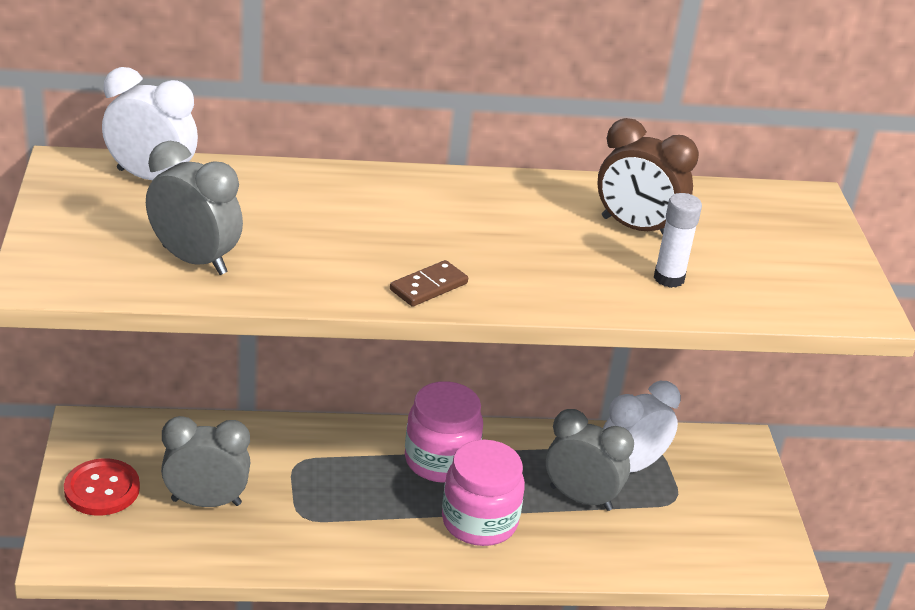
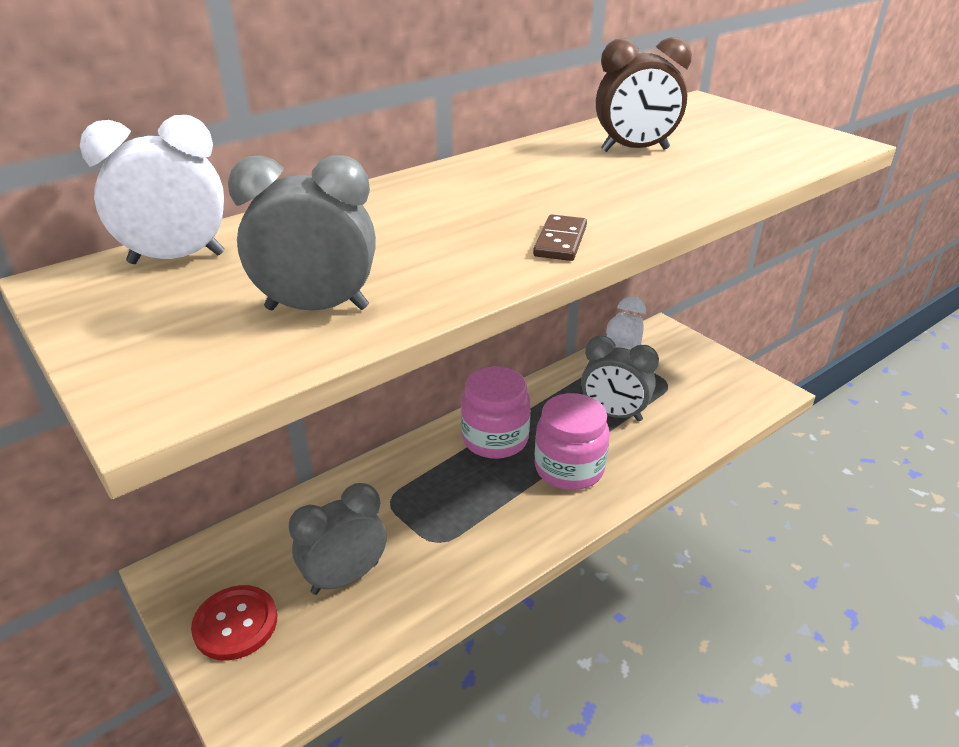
camera: 30 degrees left, 0 degrees up
(581, 498) = (613, 414): grey clock -> grey clock turned 150 degrees counterclockwise
(669, 278) = (709, 169): white glue stick -> none

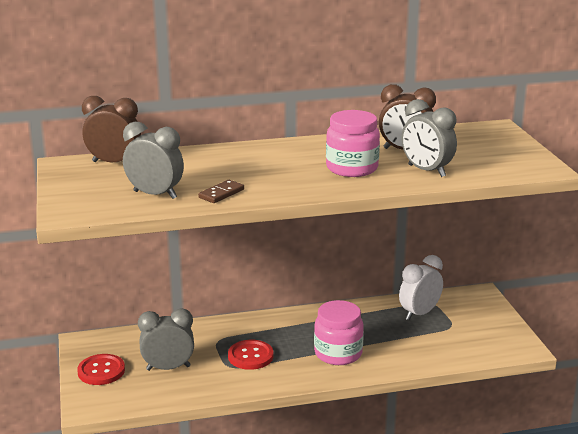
camera: 25 degrees right, 10 degrees down
(177, 258) = (114, 163): white clock -> brown clock
(455, 513) = (250, 356): none -> red button
(495, 439) = (305, 327): pink jar -> pink jar (352, 168)
(560, 241) = (297, 189): brown domino -> brown domino (221, 194)
(613, 414) = (395, 333): grey clock -> grey clock (426, 171)

